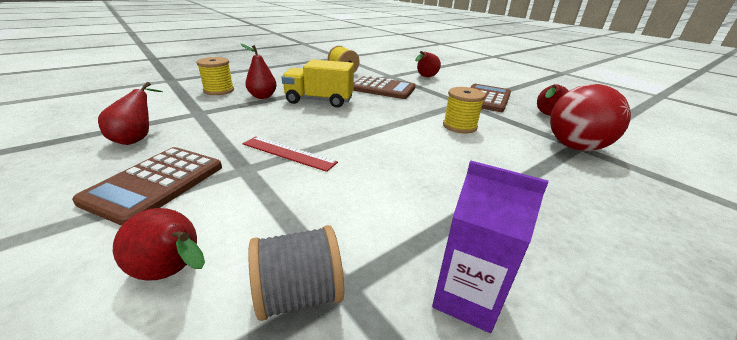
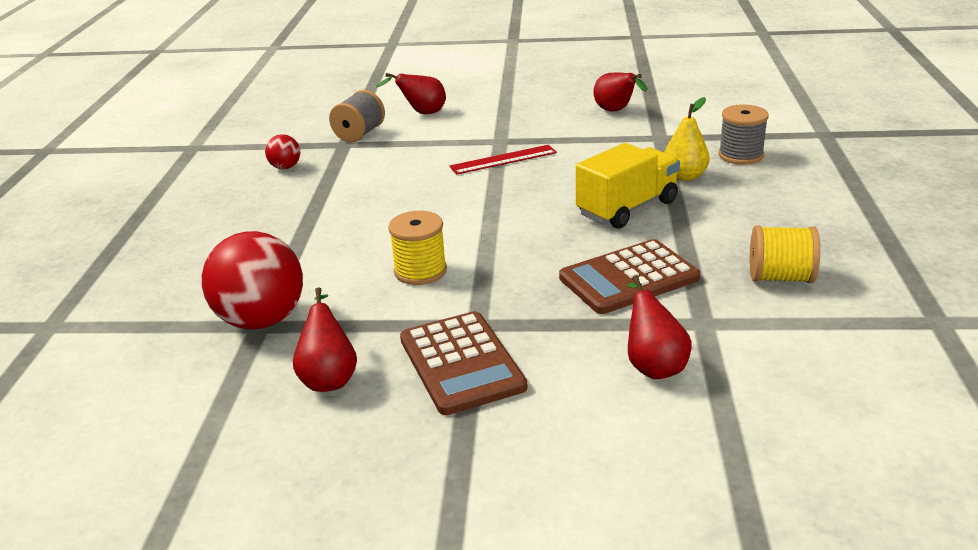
camera: 135 degrees right, 0 degrees up
(156, 183) = (521, 114): brown calculator -> none
(219, 90) = (740, 155): yellow spool -> grey spool
(262, 97) = (684, 176): red pear -> yellow pear
(466, 297) = (285, 167): purple carton -> red ball

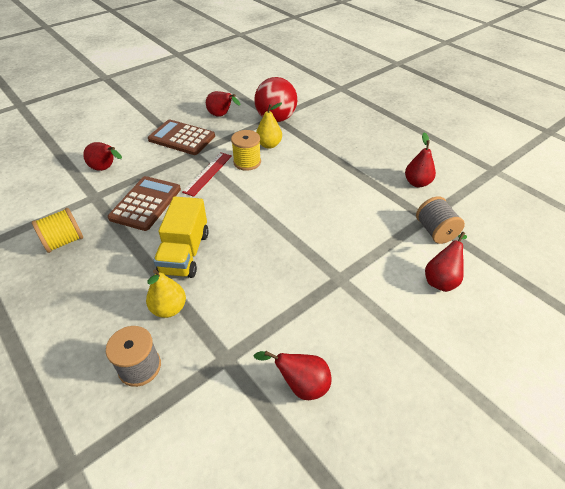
camera: 135 degrees right, 15 degrees up
(285, 167) = (417, 183): red ball -> red pear
(350, 281) = (269, 145): none -> yellow pear
(503, 160) = (309, 258): red ruler -> red ruler (208, 173)

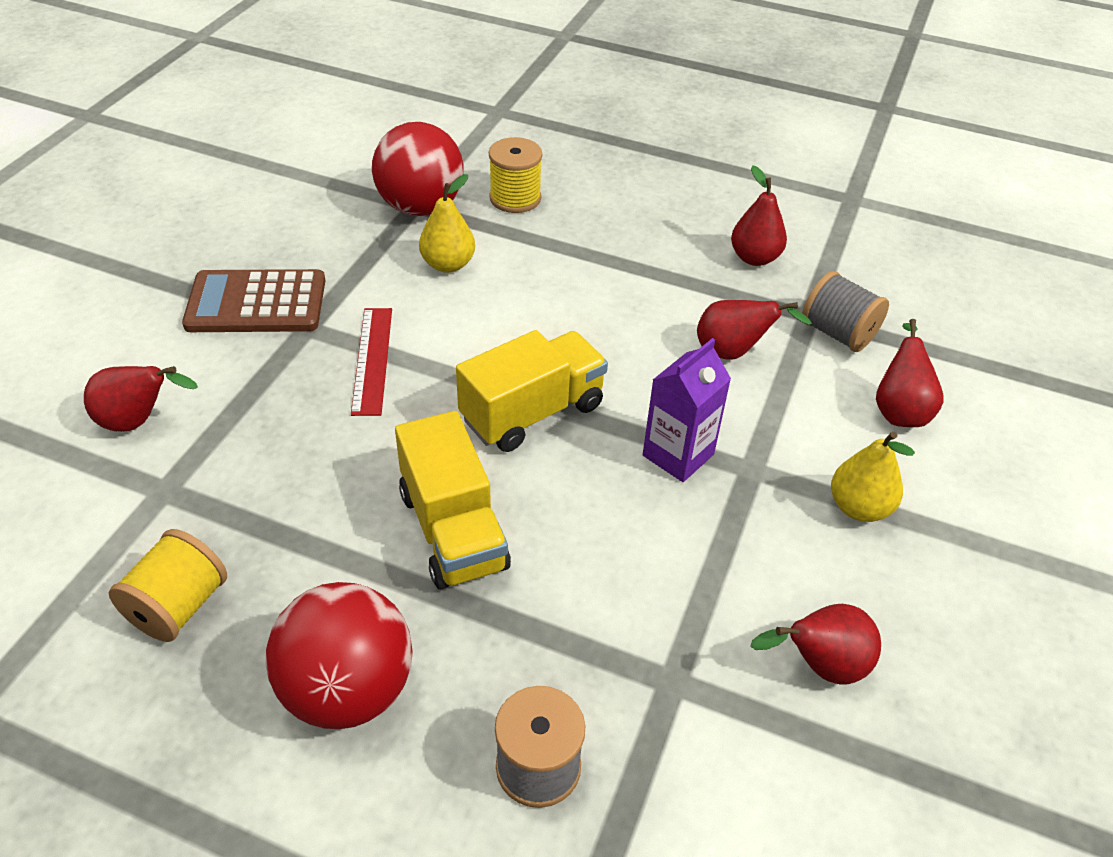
camera: 30 degrees left, 0 degrees up
(95, 299) = (348, 689): none -> red ball
(146, 203) = (293, 464): brown calculator -> none
(169, 308) = (507, 642): yellow pear -> yellow pear (859, 507)
(221, 115) = (304, 230): red pear -> red pear (733, 352)
(247, 162) = (432, 312): yellow spool -> yellow spool (515, 198)
(256, 217) = (532, 412): none -> yellow truck
(308, 259) = (678, 455): none -> purple carton

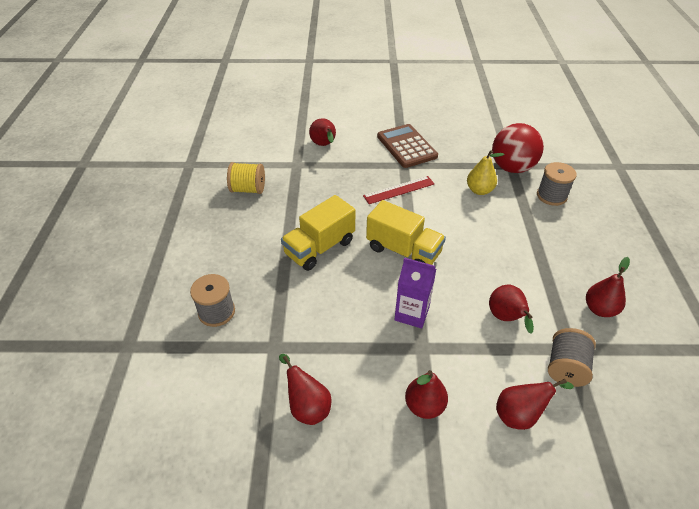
camera: 70 degrees right, 0 degrees up
(348, 689) = (231, 245): red ball -> none
(515, 198) = (551, 196): yellow spool -> grey spool
(859, 507) = (424, 406): yellow pear -> red pear

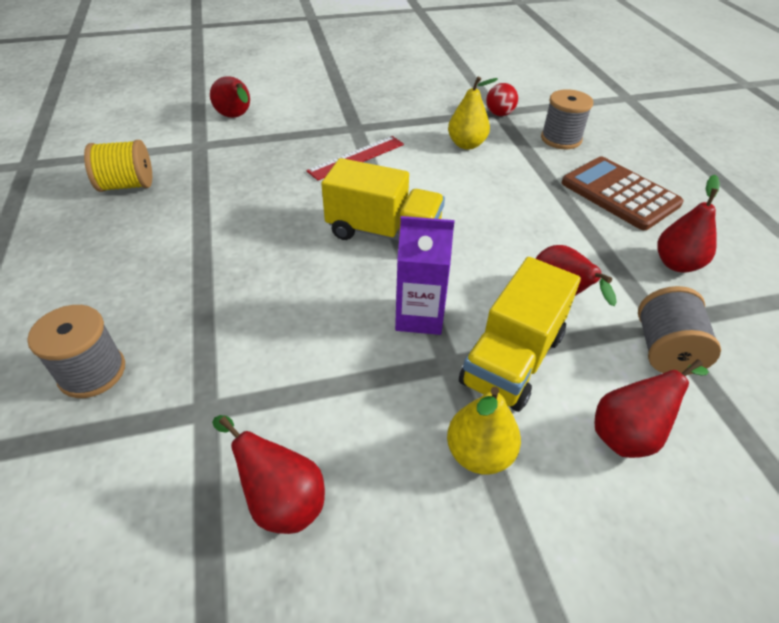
camera: 15 degrees left, 0 degrees up
(319, 248) = (255, 247): yellow truck -> yellow truck (512, 359)
(406, 146) = (353, 106): brown calculator -> brown calculator (619, 194)
(424, 406) = (479, 453): red pear -> yellow pear
(512, 168) = (499, 114): red ball -> red ball, size x0.48

